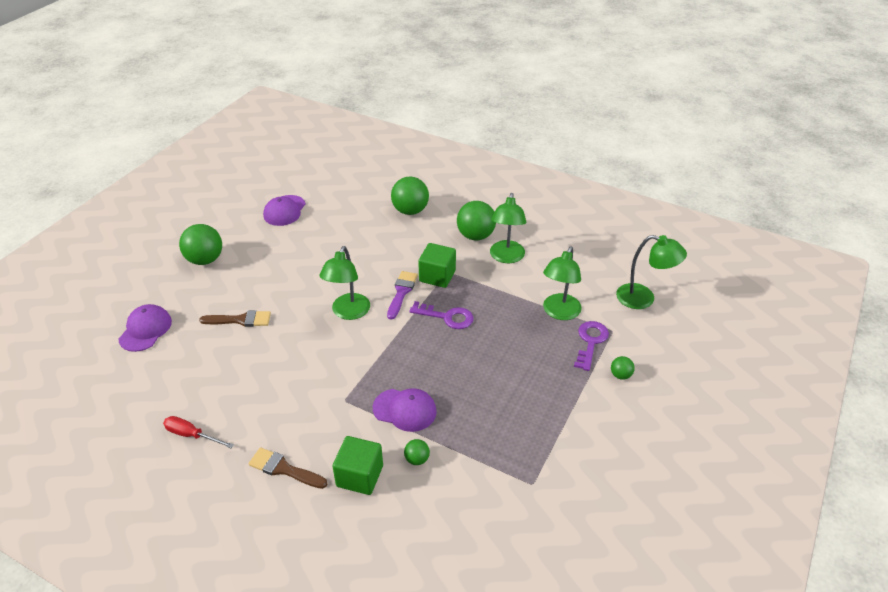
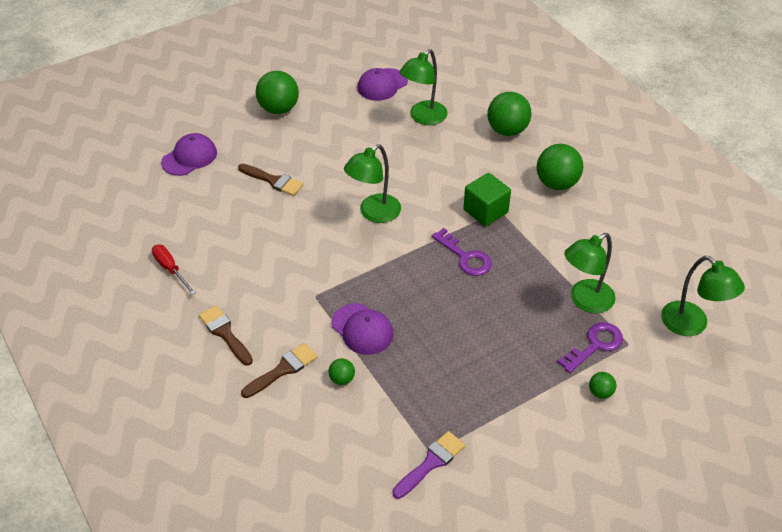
camera: 30 degrees right, 5 degrees up
(359, 476) = (283, 370): green cube -> brown brush
(401, 292) = (438, 213): purple brush -> purple brush (431, 463)
(506, 257) = (572, 219): green lamp -> green lamp (423, 117)

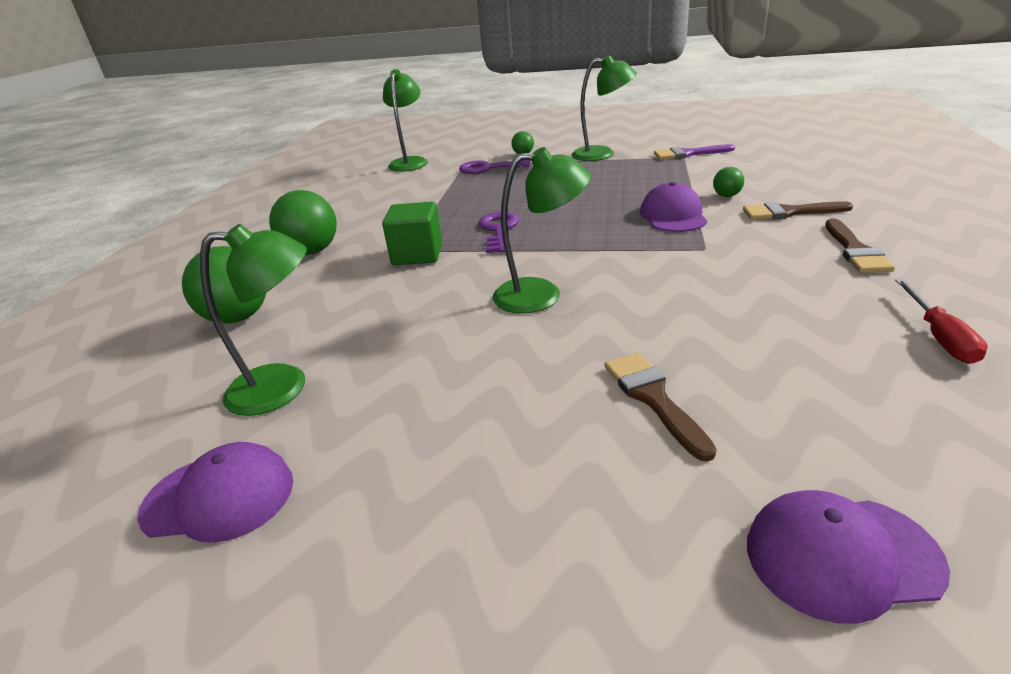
camera: 135 degrees left, 15 degrees down
(279, 109) = (489, 576): green ball -> none
(585, 301) = (452, 185): green lamp -> green lamp (602, 154)

